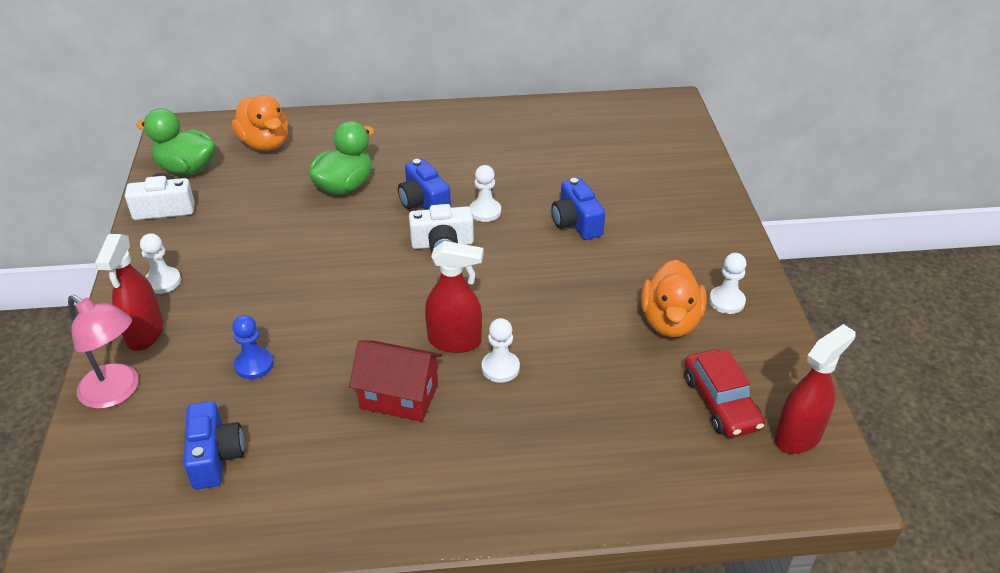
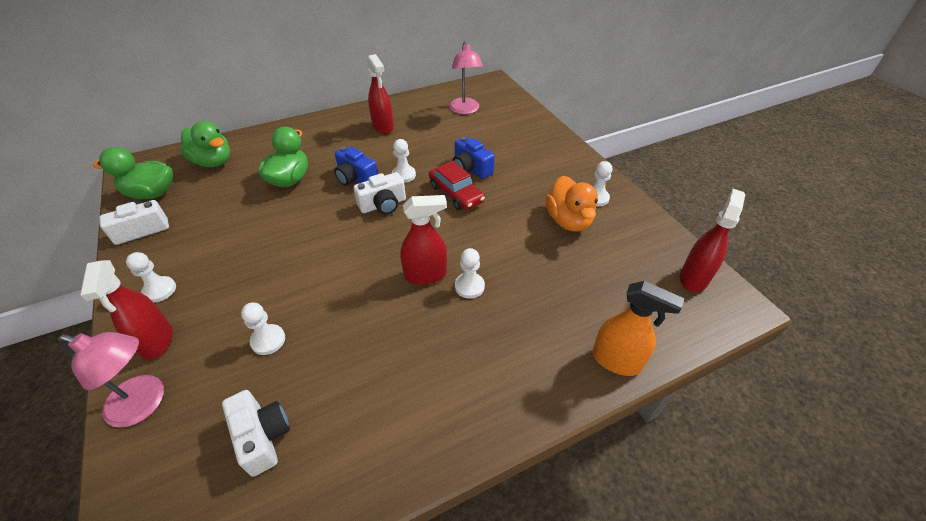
camera: 20 degrees left, 5 degrees up
(215, 457) = (262, 436): blue camera -> white camera
(254, 365) = (268, 340): blue pawn -> white pawn
(265, 144) = (213, 162): orange duck -> green duck
(399, 396) = (402, 332): red house -> none
(487, 140) = (383, 127): none -> red spray bottle
(610, 138) = (465, 110): none -> pink lamp
(633, 500) = (616, 361): none -> orange spray bottle
(720, 402) = (632, 268): red car -> red car (456, 194)

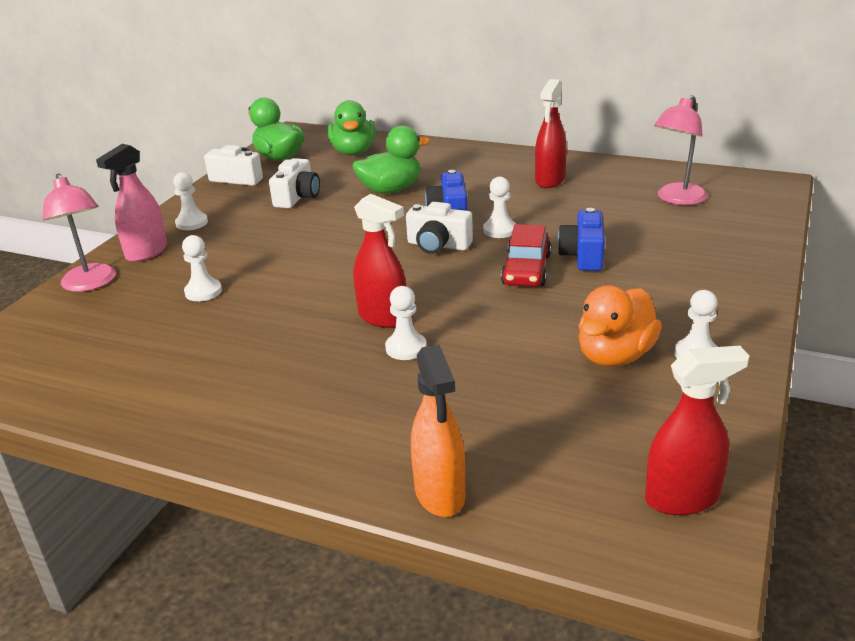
camera: 50 degrees right, 15 degrees down
(157, 341) = (146, 252): red spray bottle -> pink spray bottle
(262, 436) = (114, 345): white camera -> white camera (297, 197)

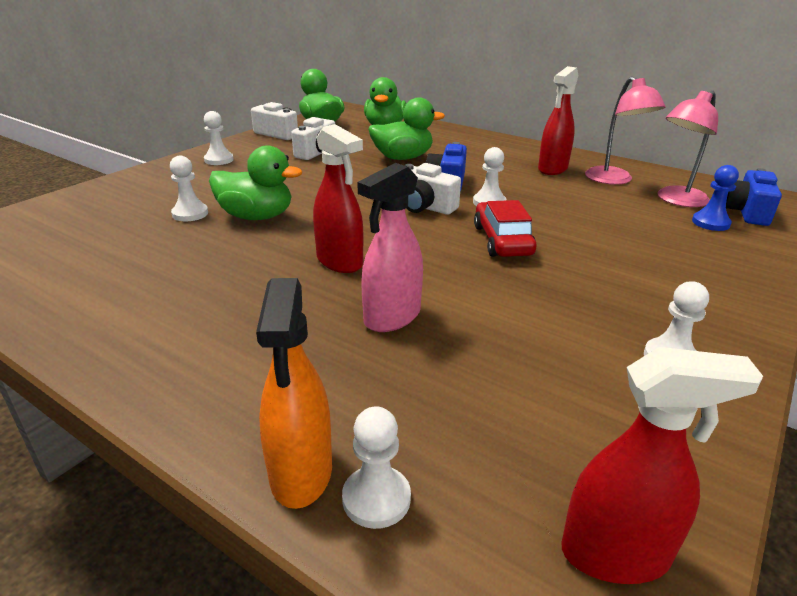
camera: 10 degrees right, 0 degrees up
(91, 284) = (102, 193): pink lamp -> pink lamp (613, 180)
(146, 252) = (166, 176): pink spray bottle -> pink spray bottle (392, 317)
(274, 283) = (256, 216): none -> green duck
(406, 348) = (347, 295): white pawn -> white pawn (376, 499)
(526, 270) = (502, 240): red car -> red car turned 150 degrees clockwise
(583, 255) = (565, 236): blue camera -> blue camera (746, 212)
(615, 355) = (571, 342): orange duck -> none
(711, 219) = (710, 223): none -> blue pawn

